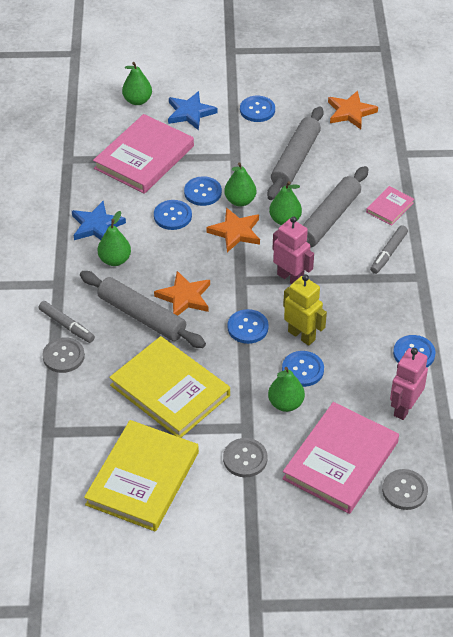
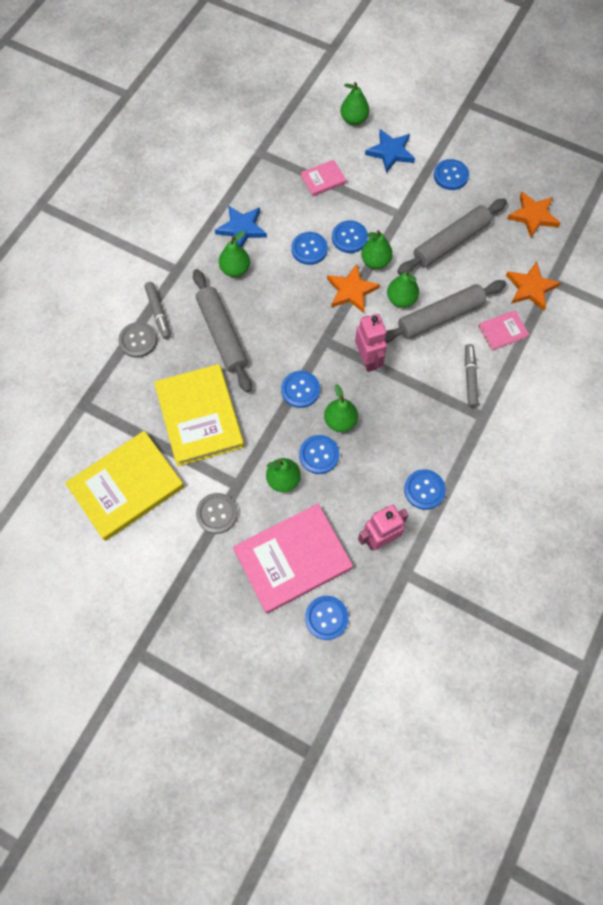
camera: 30 degrees right, 20 degrees up
(144, 157) = (323, 179): pink book -> pink book, size x0.47
(184, 297) = (268, 334): orange star -> orange star (530, 288)
(302, 335) = (340, 421): yellow robot -> green pear
(388, 253) = (470, 378): grey marker -> grey marker turned 120 degrees clockwise
(404, 490) = (326, 618): grey button -> blue button

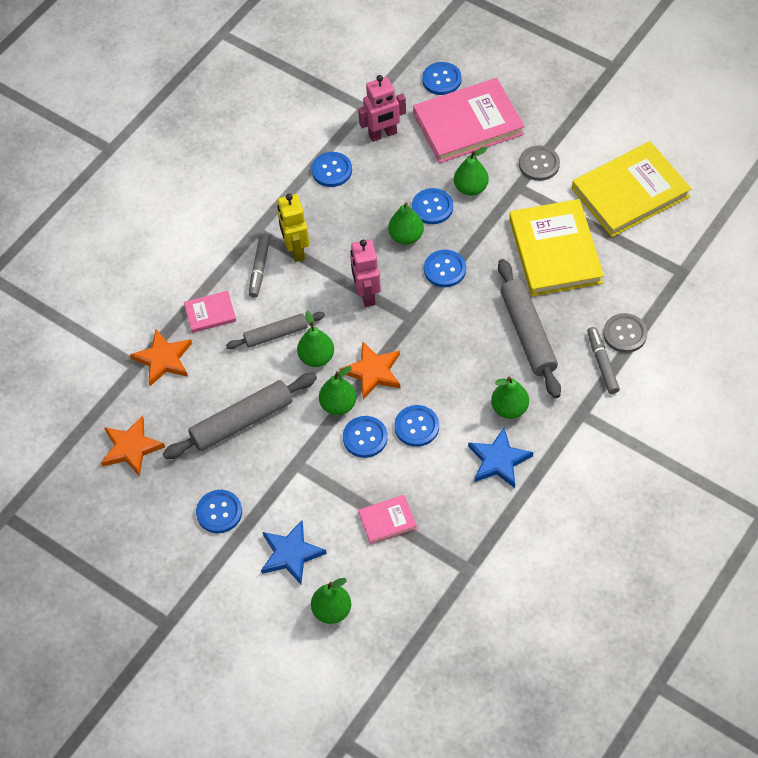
camera: 170 degrees left, 10 degrees down
(440, 317) = (276, 334): grey rolling pin -> grey rolling pin, size x0.62
(441, 399) = (296, 250): none -> yellow robot

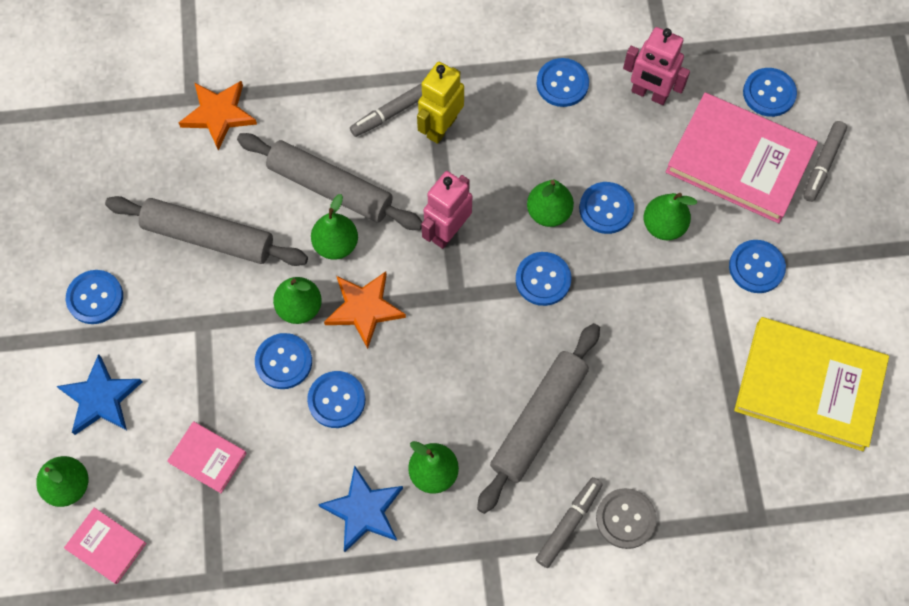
camera: 45 degrees right, 10 degrees up
(131, 448) = (102, 166): orange star -> none
(210, 313) = (303, 112): pink book -> pink book (106, 546)
(276, 334) = (330, 187): grey rolling pin -> grey rolling pin, size x1.61
(509, 88) = (822, 164): none -> grey marker
(539, 164) = (756, 267): grey button -> blue button
(555, 251) = (664, 368): yellow book -> none

